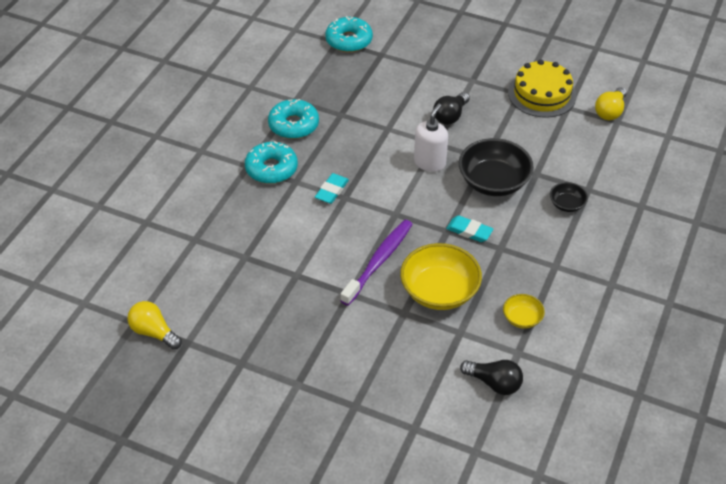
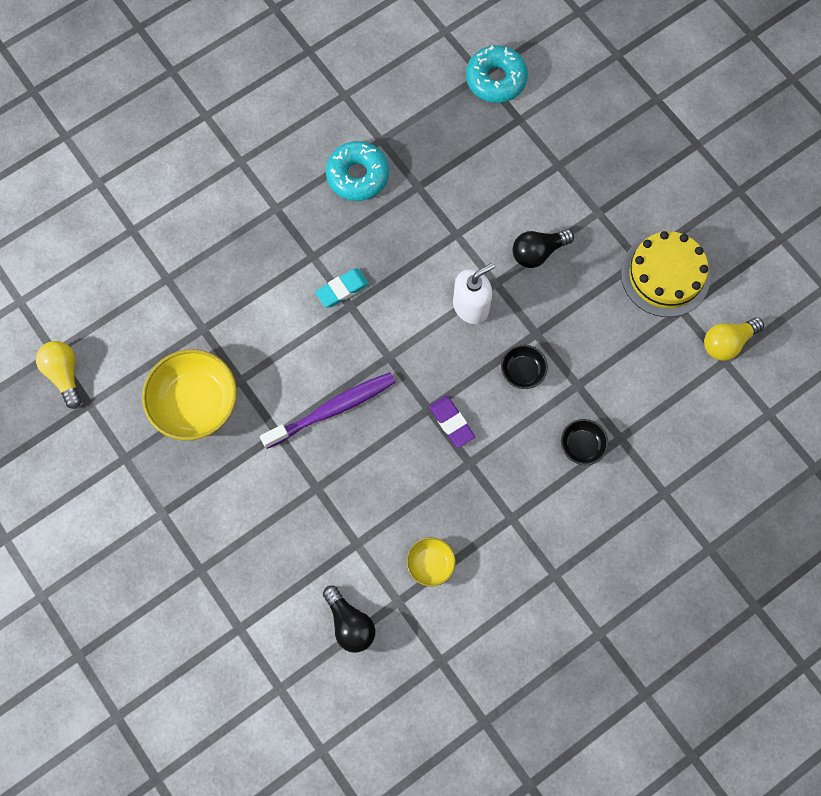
camera: 30 degrees right, 25 degrees up
(271, 169) = (298, 225): turquoise donut -> none
(439, 291) = (369, 482): yellow bowl -> yellow bowl (195, 403)
(469, 231) = (451, 422): turquoise eraser -> purple eraser
(493, 182) = (522, 371): black bowl -> black bowl, size x0.50

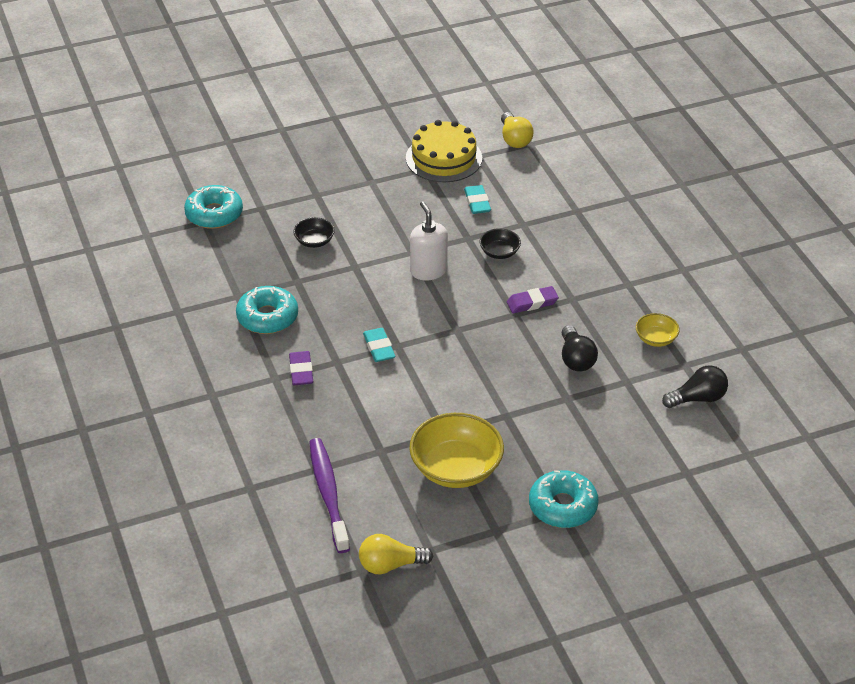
camera: 75 degrees left, 30 degrees down
(167, 513) = (563, 506): none -> turquoise donut
(291, 228) = (301, 371): none -> purple eraser
(332, 409) = (495, 375): purple toothbrush -> purple toothbrush (328, 494)
(537, 252) = (393, 222): black light bulb -> black light bulb (576, 359)
(582, 445) = (576, 232): black bowl -> black bowl (314, 241)
(599, 328) = (477, 202): none -> turquoise eraser

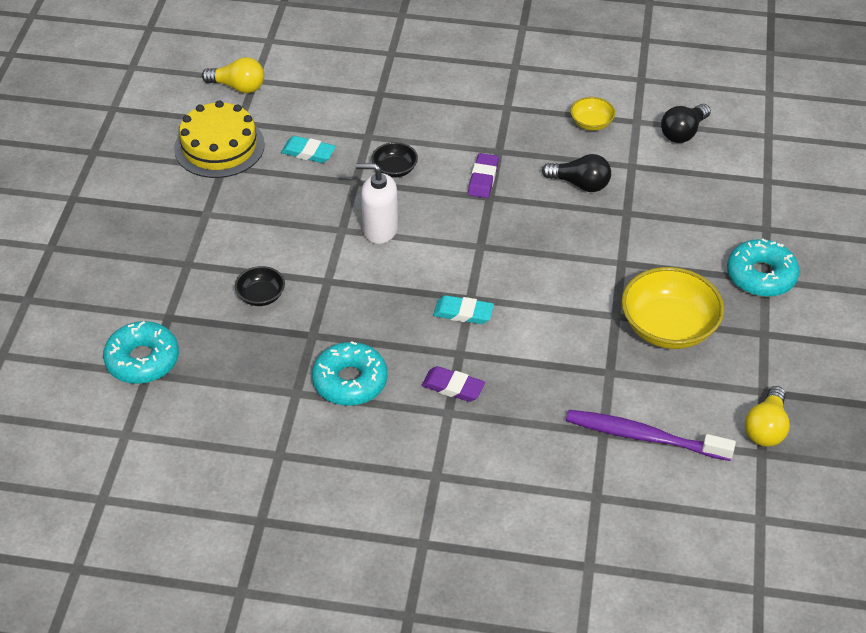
camera: 60 degrees left, 5 degrees up
(698, 398) = (683, 133): black light bulb -> black light bulb turned 150 degrees counterclockwise

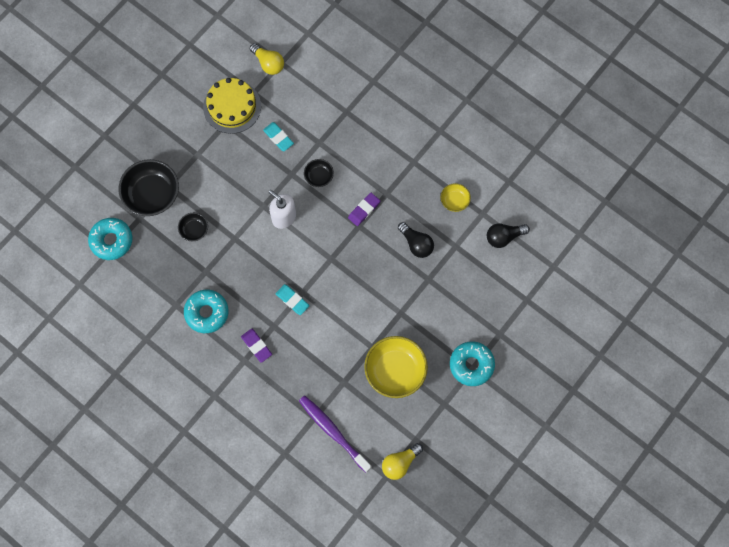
camera: 30 degrees right, 25 degrees up
(169, 282) = (152, 194): none -> black bowl

